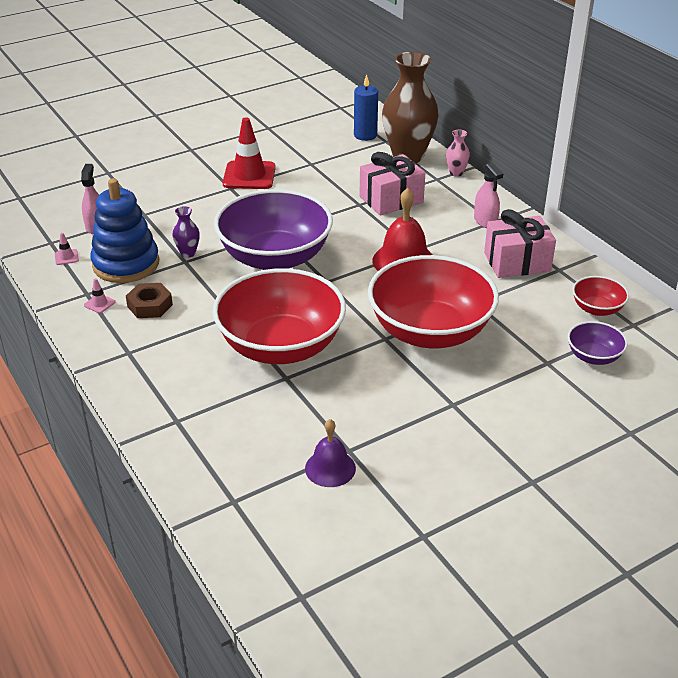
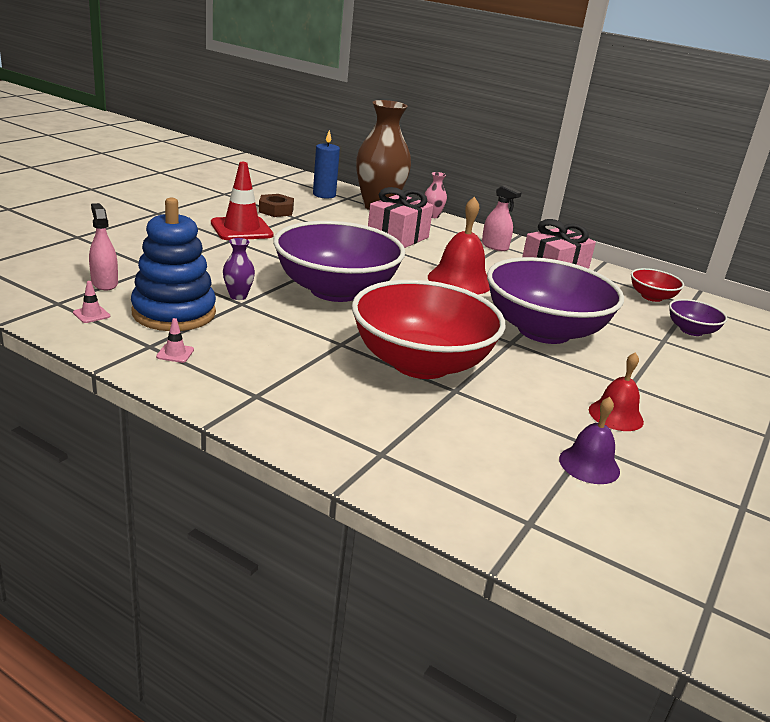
camera: 30 degrees left, 10 degrees down
(150, 305) = (239, 347): brown nut -> brown nut (276, 210)
(404, 430) = (616, 415): none -> red bell
(430, 331) = (544, 331): red bowl -> purple bowl

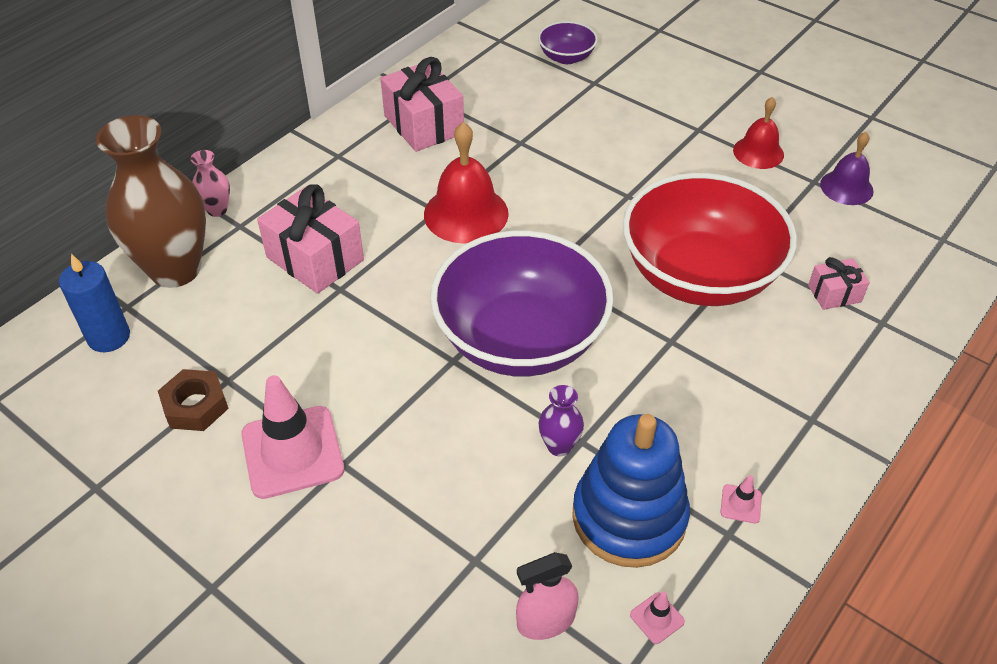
camera: 80 degrees left, 20 degrees up
(241, 229) = (292, 452): red traffic cone -> pink traffic cone
(415, 430) = (834, 294): none -> pink gift
(494, 246) = (341, 162): pink spray bottle -> none
(544, 331) = (594, 165): purple bowl -> none
(651, 297) = (485, 63): red bowl -> none

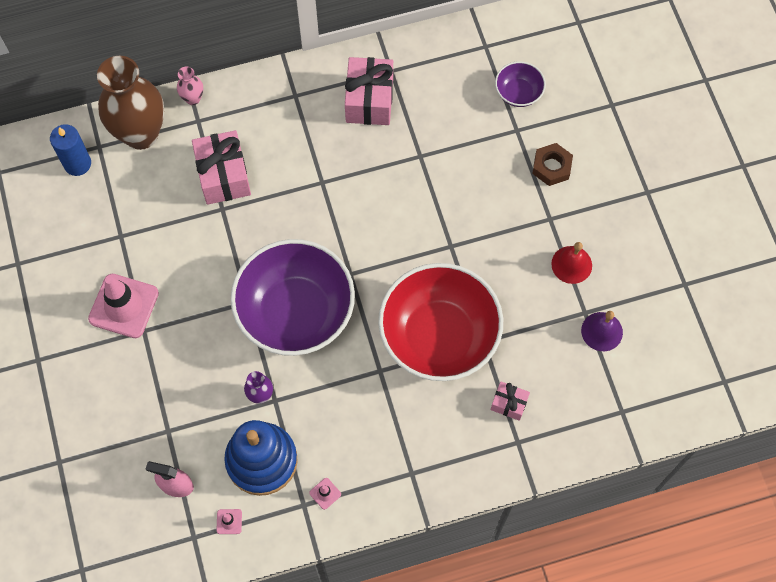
camera: 35 degrees right, 20 degrees up
(195, 406) = (94, 242): brown nut -> brown nut (551, 167)
(466, 213) = (337, 196): red bell -> none

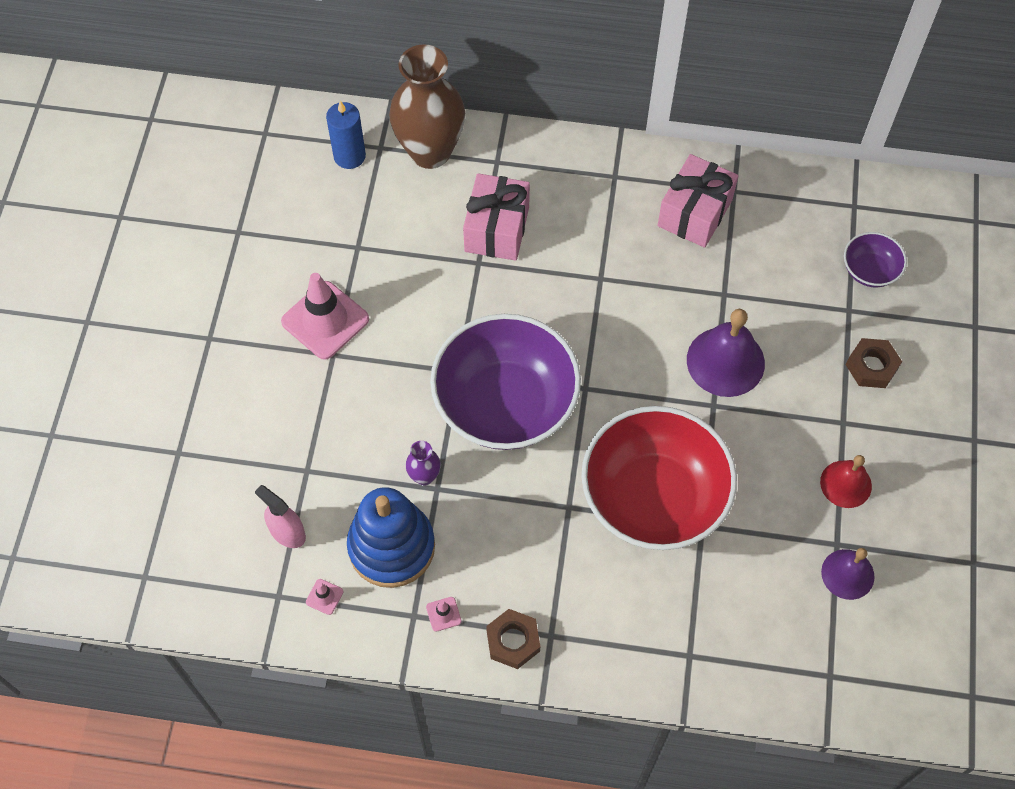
camera: 25 degrees right, 5 degrees down
(193, 98) = (503, 137): pink vase -> none
(386, 490) = (513, 641): none -> brown nut
(444, 208) = (725, 361): none -> purple bell
(509, 404) = (699, 608): pink gift -> none

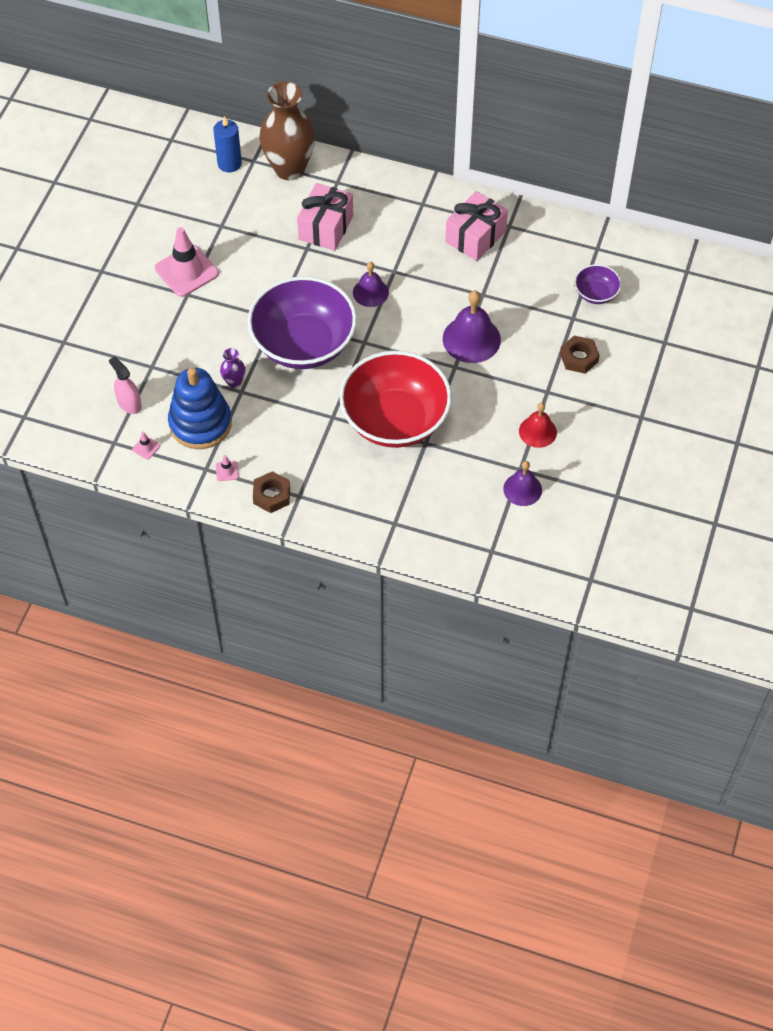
camera: 10 degrees right, 5 degrees down
(577, 314) = (370, 292): none -> purple bell

